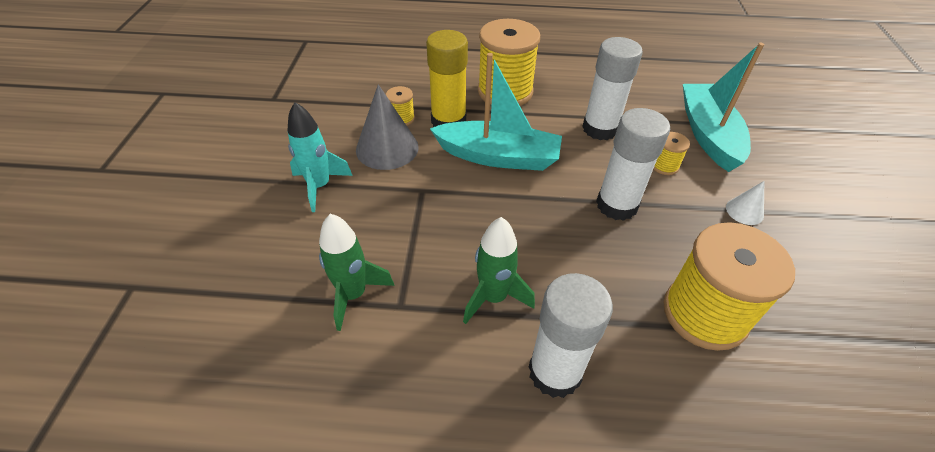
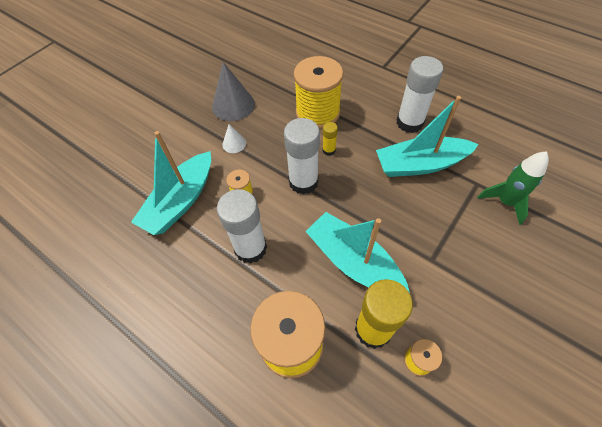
camera: 145 degrees left, 10 degrees up
(320, 186) = (519, 306): turquoise rocket -> none
(387, 148) = (446, 323): grey cone -> grey cone (233, 105)
(493, 297) = (420, 164): green rocket -> turquoise boat
(628, 259) = (329, 150): none -> yellow glue stick

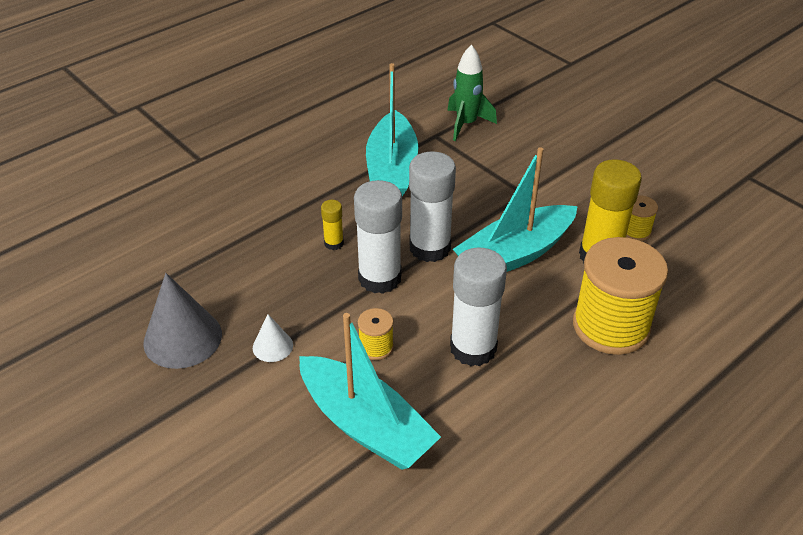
camera: 80 degrees left, 15 degrees down
(317, 113) = (256, 241): yellow spool -> none
(409, 123) = (320, 161): white glue stick -> white glue stick (430, 248)

